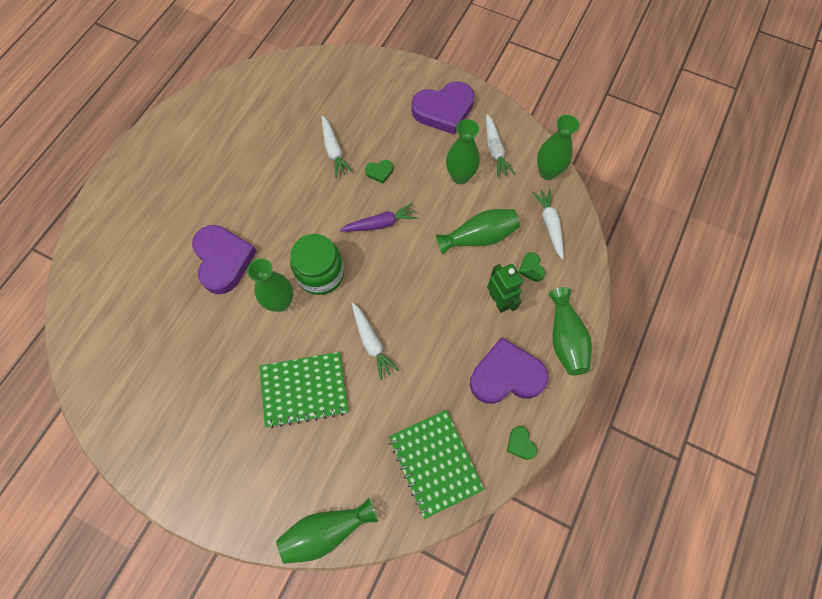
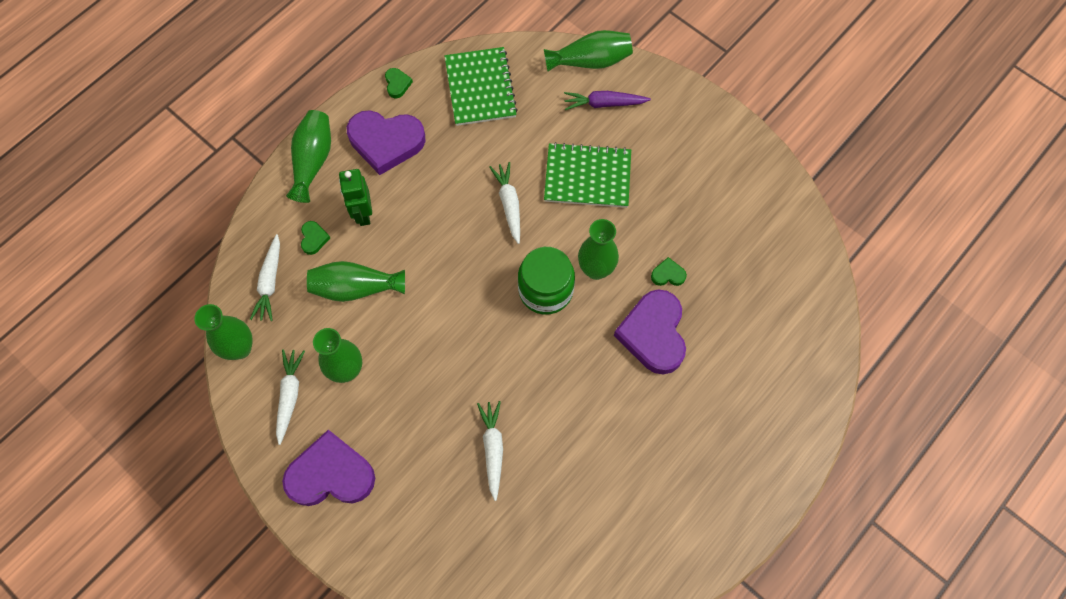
camera: 165 degrees left, 0 degrees up
(379, 172) = (443, 402): green heart -> green heart (668, 274)
(380, 224) = (462, 333): purple carrot -> purple carrot (604, 104)

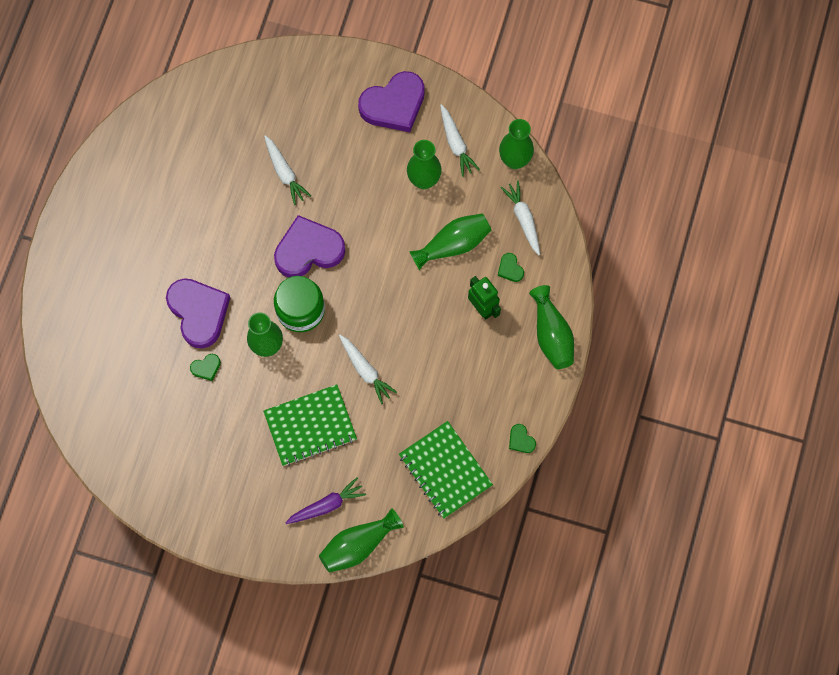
camera: 155 degrees right, 5 degrees up
(386, 142) = (499, 379): purple heart -> purple heart (308, 250)

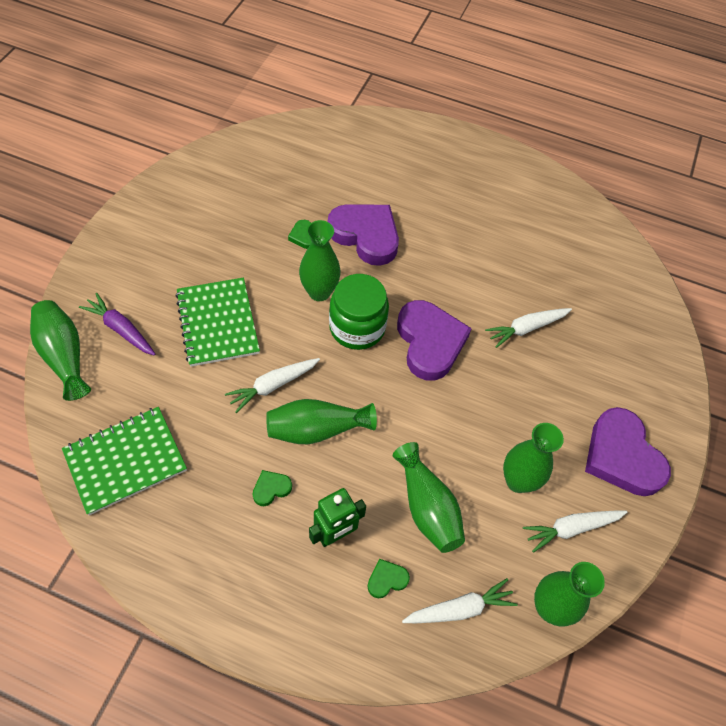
camera: 90 degrees right, 15 degrees down
(199, 312) = (365, 235): purple heart -> purple heart turned 120 degrees counterclockwise
(326, 505) = (121, 329): purple carrot -> purple carrot turned 150 degrees clockwise
(521, 440) = (140, 562): green heart -> green heart (271, 489)
(551, 334) = (283, 627): green vase -> green vase (317, 429)

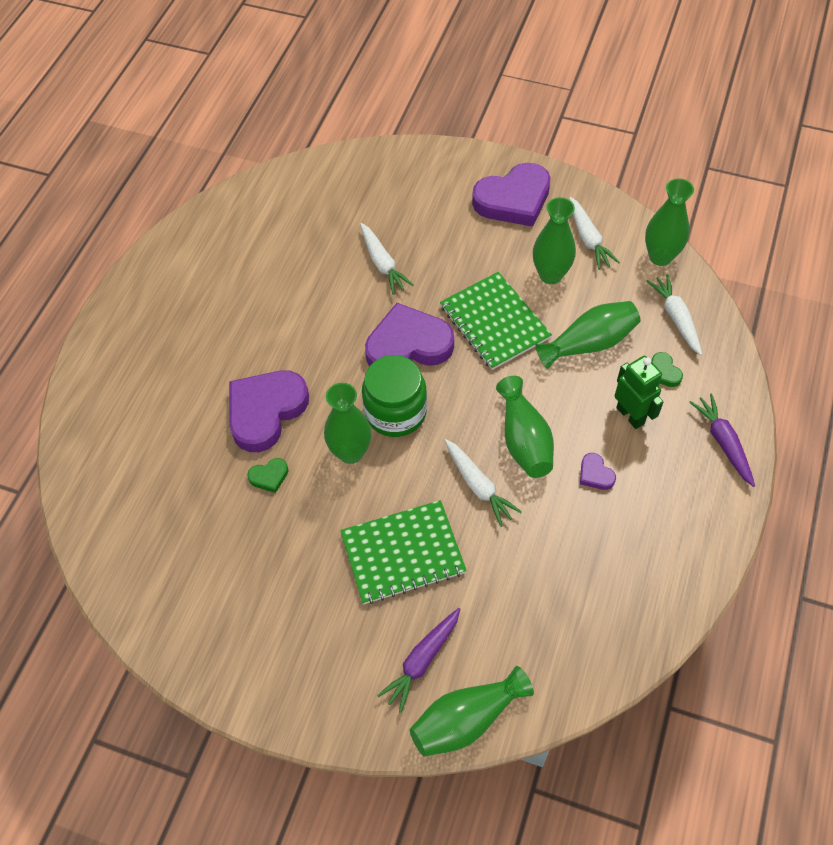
camera: 85 degrees left, 0 degrees up
(125, 461) = (590, 618): green notebook -> green notebook (495, 322)
(271, 489) = (595, 474): green heart -> purple heart
(291, 628) = (723, 442): none -> purple carrot

